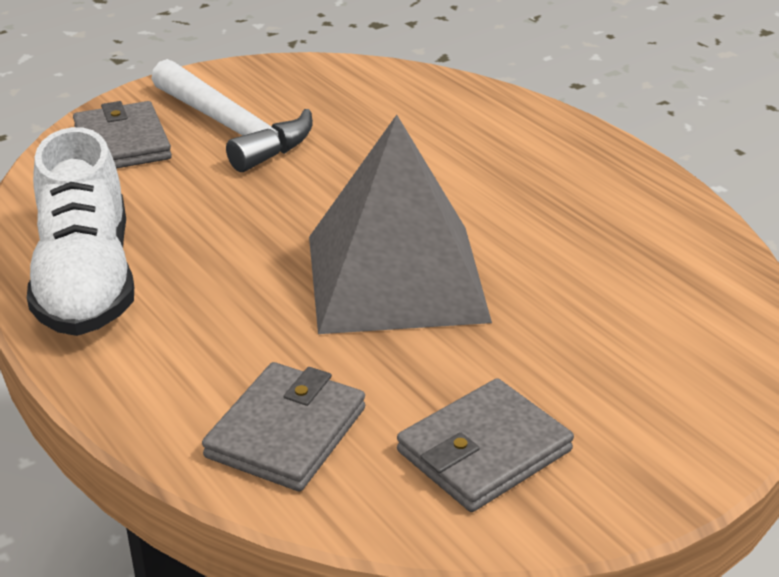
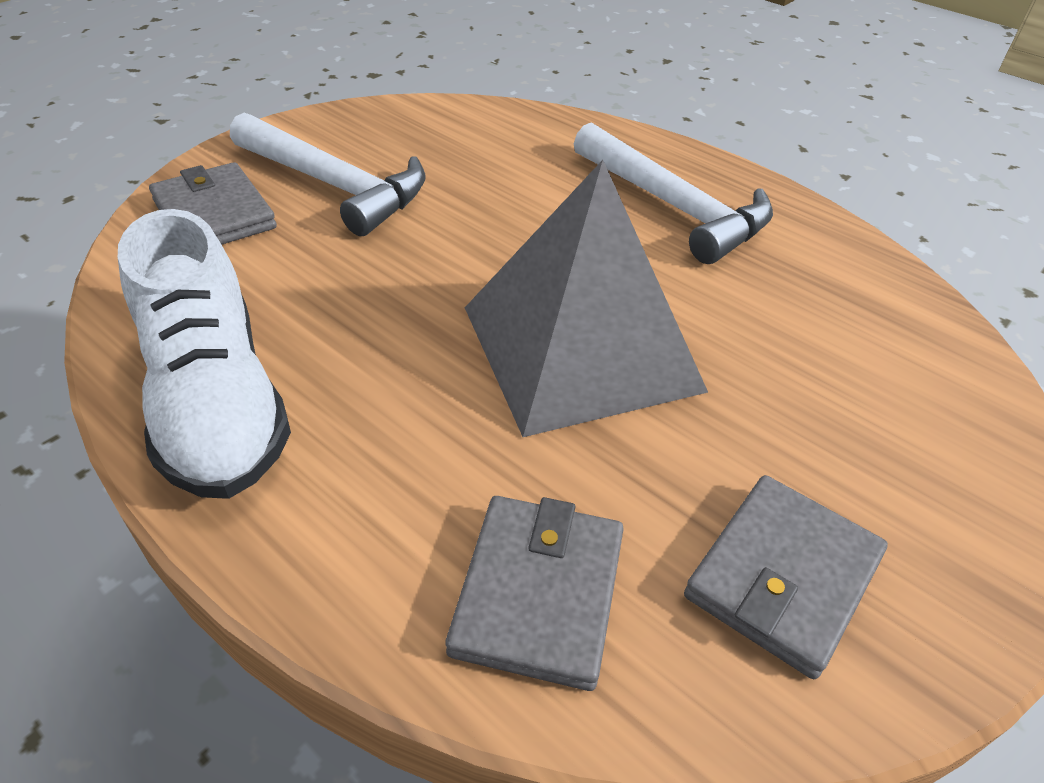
camera: 15 degrees left, 10 degrees up
(541, 175) = (674, 207): none -> white hammer

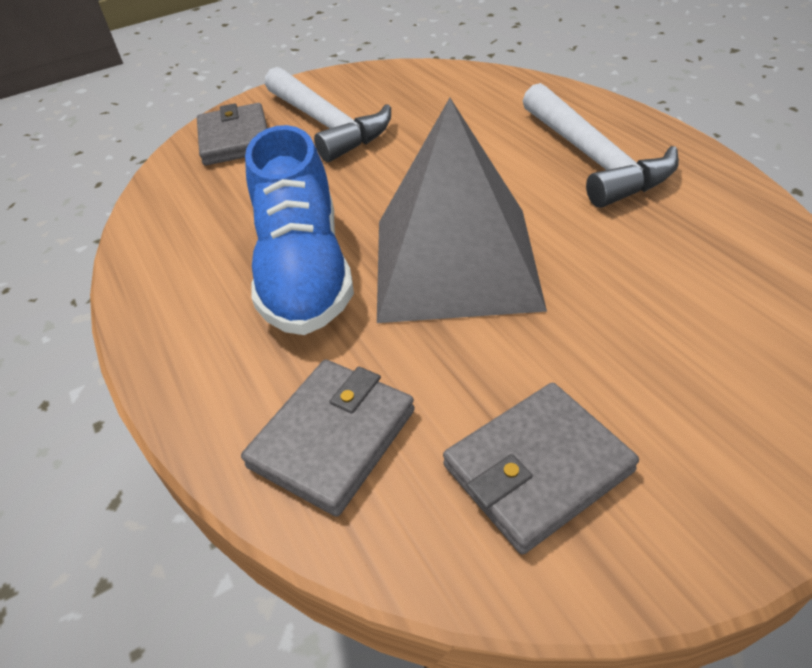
camera: 25 degrees right, 0 degrees up
(216, 401) = (178, 266): white shoe -> none
(399, 383) = (304, 271): none -> blue shoe

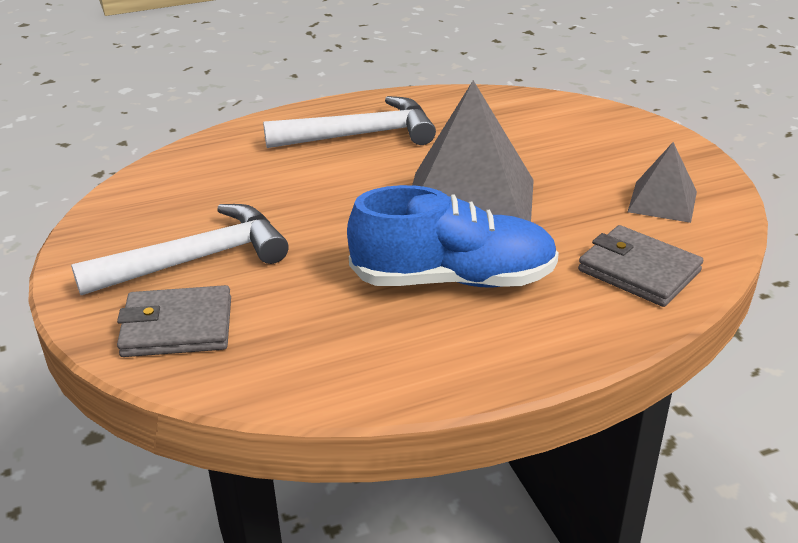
camera: 85 degrees left, 10 degrees down
(537, 468) = (662, 201): grey wallet -> grey pyramid

